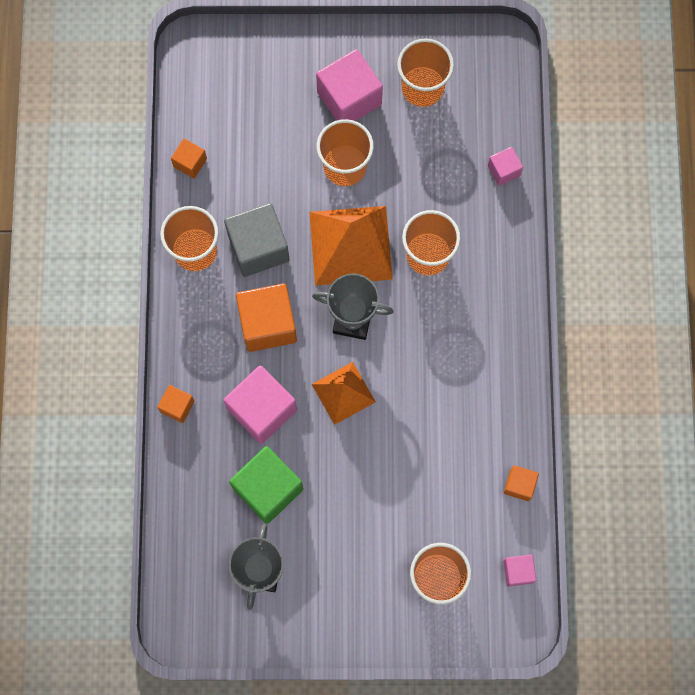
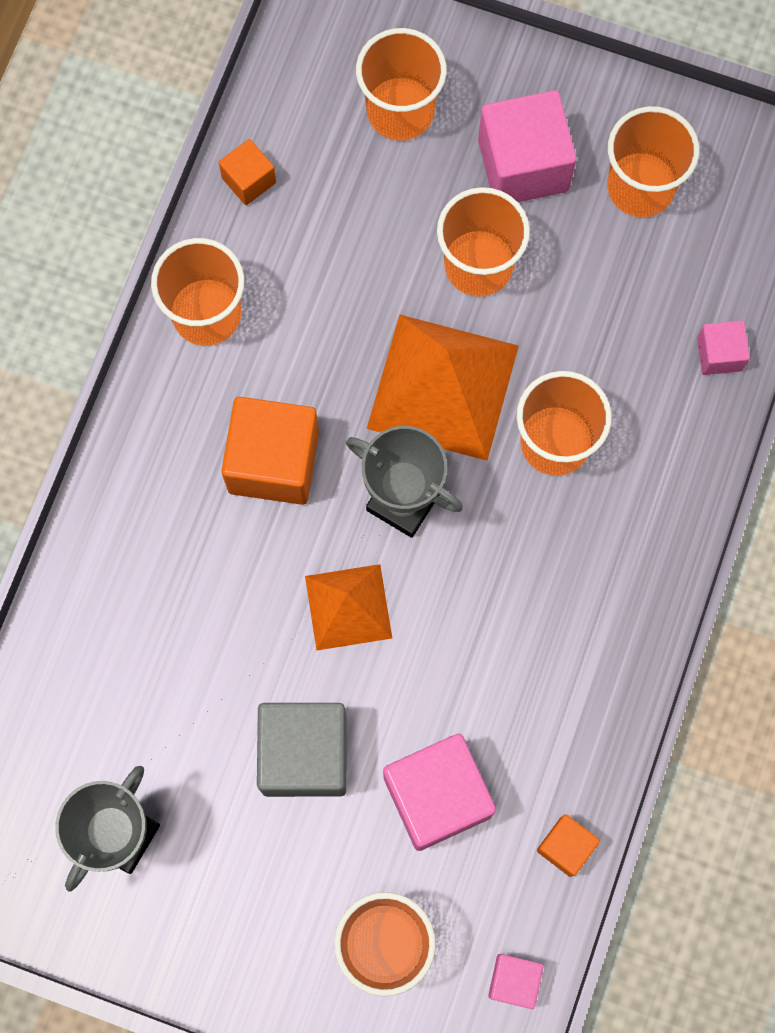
camera: 20 degrees right, 0 degrees up
(177, 406) = (91, 538): orange cube -> none
(258, 247) = (303, 342): grey cube -> grey cube (304, 754)
(262, 409) = (216, 588): pink cube -> pink cube (437, 796)
(264, 91) = (400, 111): none -> orange cup
(268, 488) = (179, 711): green cube -> none

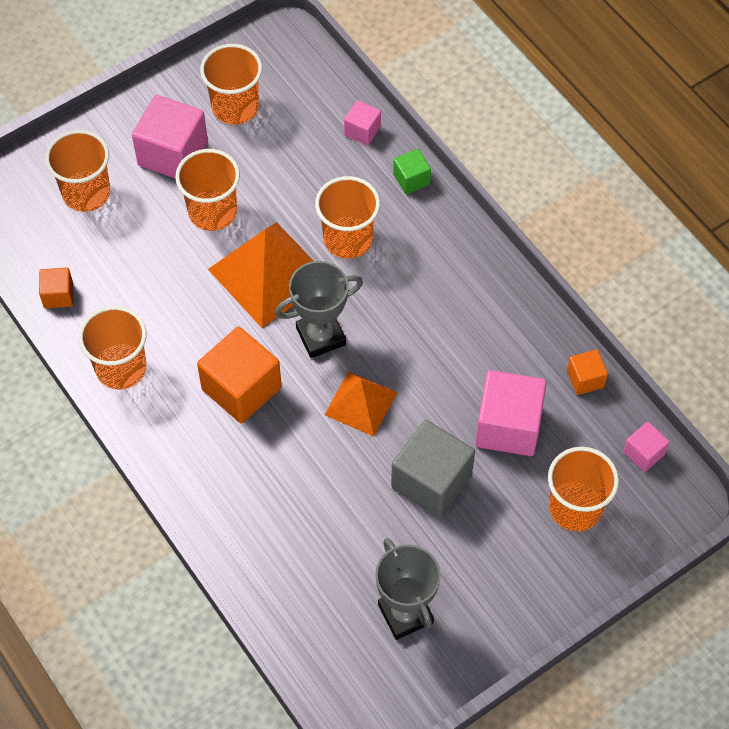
camera: 55 degrees left, 15 degrees down
(694, 458) = (411, 179): none -> green cube

